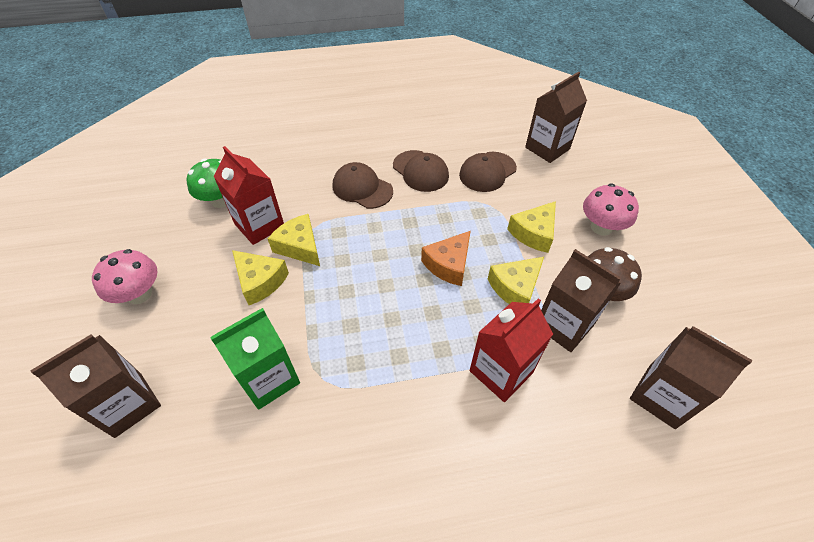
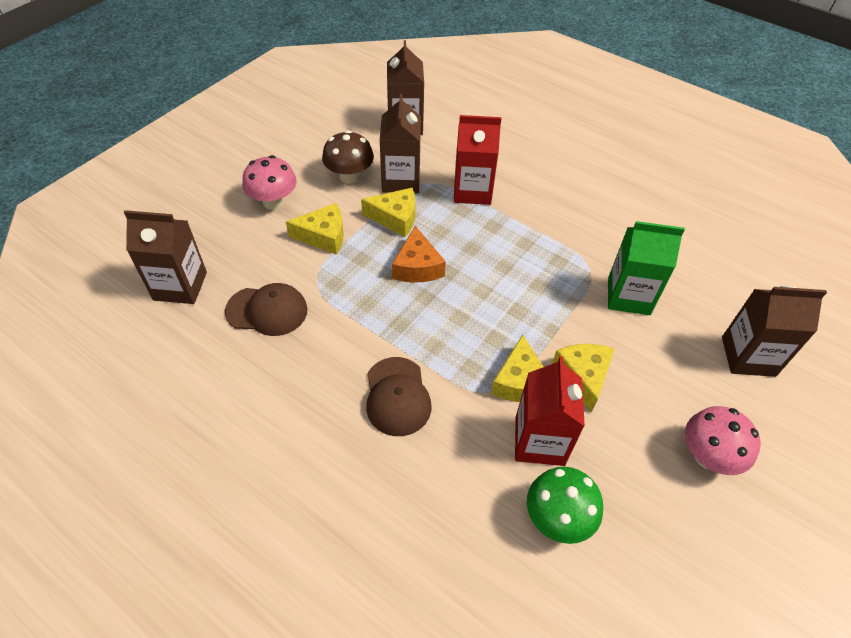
camera: 135 degrees left, 0 degrees up
(420, 171) = (319, 366): brown cap -> none
(449, 264) = (417, 266): orange cheese -> orange cheese turned 90 degrees clockwise

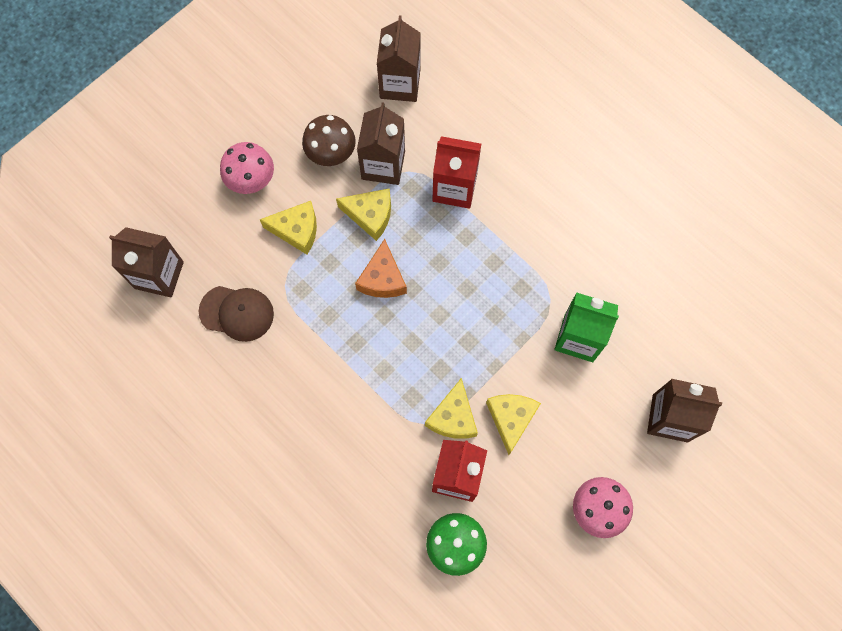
camera: 10 degrees right, 20 degrees up
(397, 396) = (343, 417): brown cap -> none

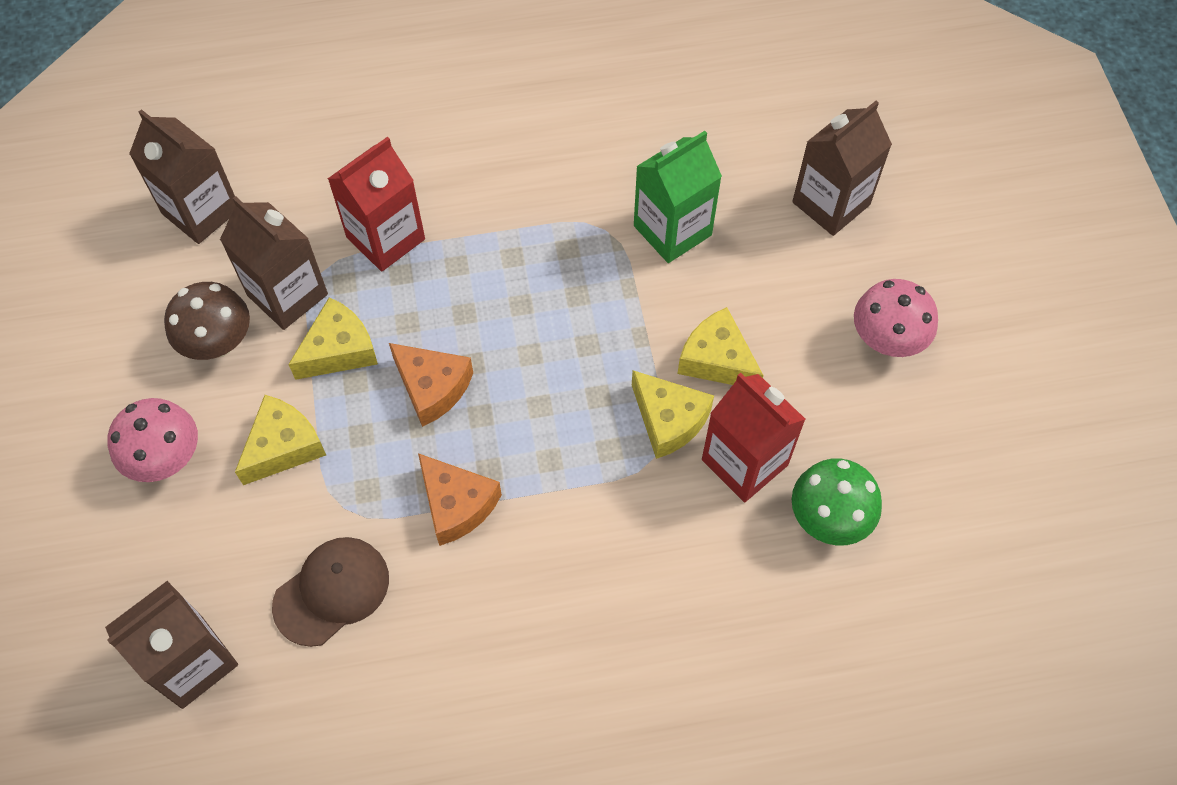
camera: 55 degrees left, 10 degrees down
(325, 340) = (457, 505): none -> orange cheese

